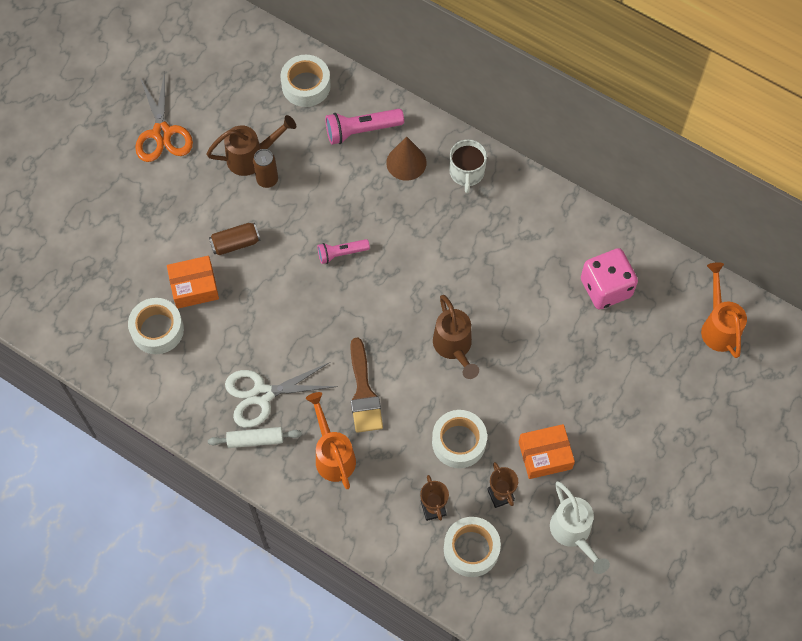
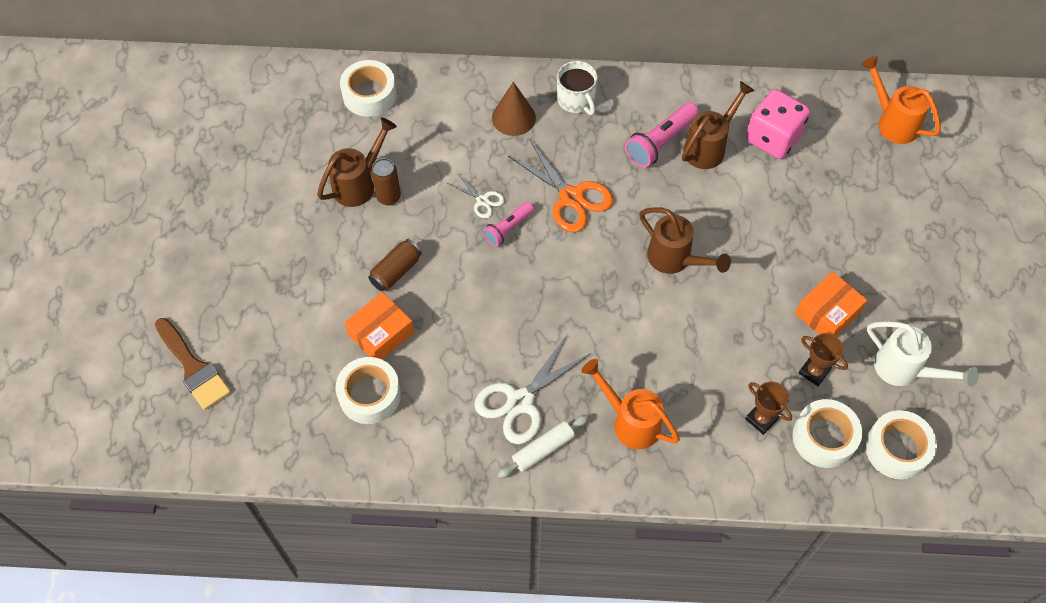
camera: 30 degrees left, 5 degrees down
(162, 133) = (251, 204): orange scissors -> orange scissors (571, 197)
(337, 220) = (482, 200): none -> white scissors
(361, 130) = (451, 109): pink flashlight -> pink flashlight (660, 142)
(363, 392) = (619, 346): brown brush -> brown brush (193, 368)
(459, 442) = (741, 344): white tape -> white tape (897, 449)
(547, 268) = (709, 146): none -> brown watering can

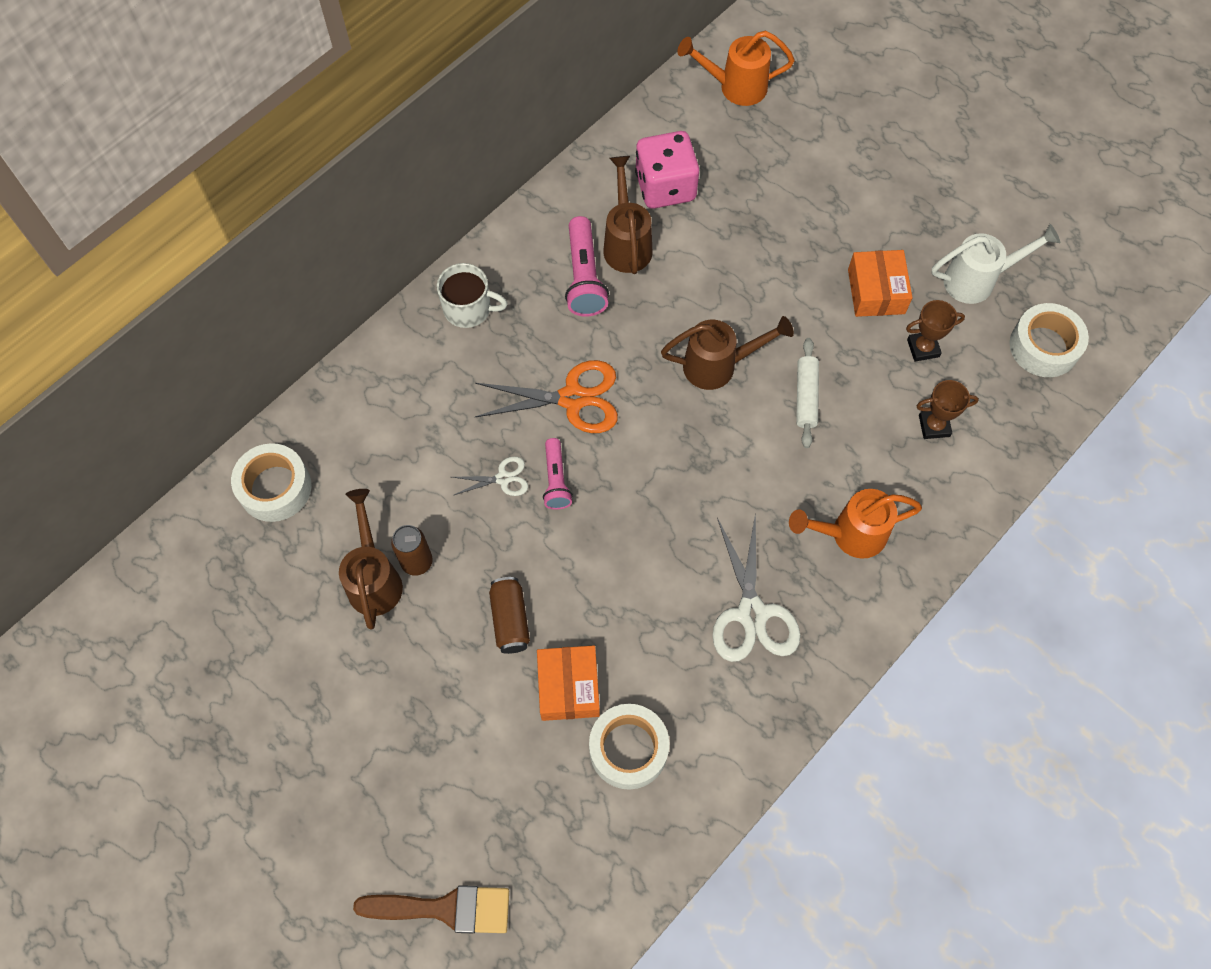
camera: 50 degrees left, 5 degrees up
(513, 117) = (435, 378): brown cone -> none
(543, 449) = (817, 631): white rolling pin -> white rolling pin (806, 396)
(824, 438) = (990, 392): white tape -> none

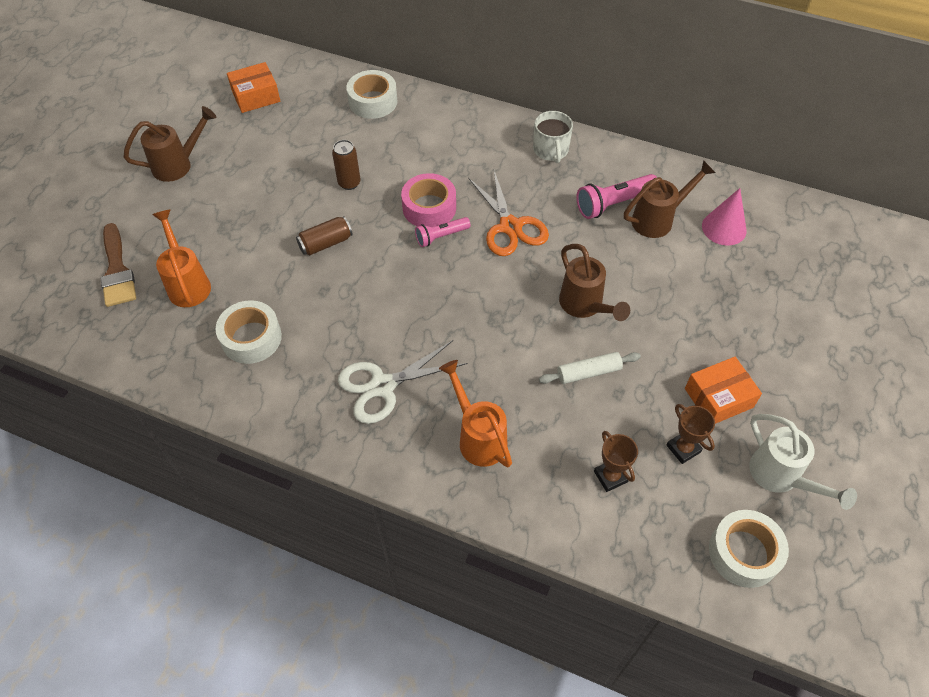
camera: 70 degrees right, 10 degrees down
(374, 578) = (330, 166): brown watering can -> brown watering can (179, 164)
(503, 478) = (429, 208): white scissors -> pink tape
(568, 687) = (287, 290): orange box -> orange box (256, 96)
(665, 187) = (724, 228): pink dice -> pink cone
(734, 87) = (850, 245): orange watering can -> orange watering can (187, 283)

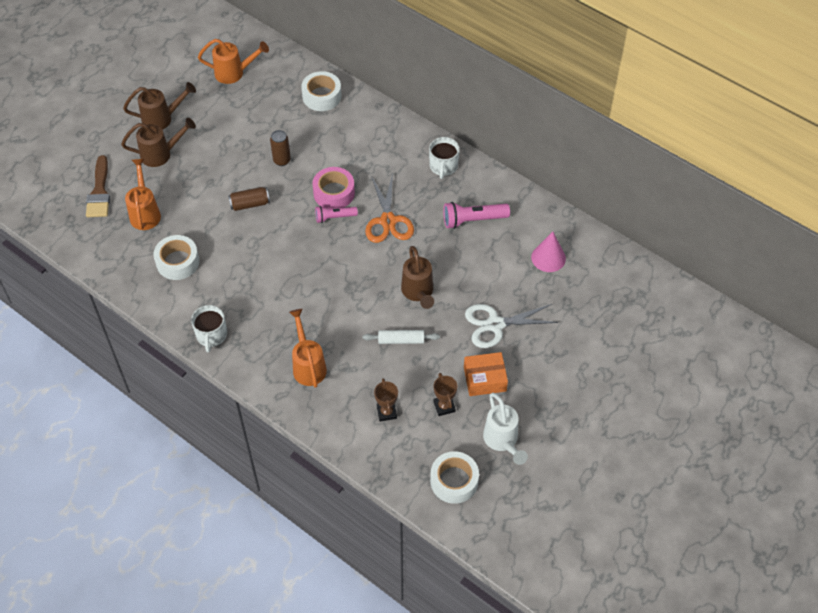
camera: 15 degrees right, 0 degrees up
(256, 96) = (234, 73): orange box -> orange watering can
(329, 427) = (211, 335): none -> white mug
(383, 386) = (256, 316): white scissors -> white scissors (495, 324)
(658, 219) = (501, 240): brown watering can -> brown watering can (161, 154)

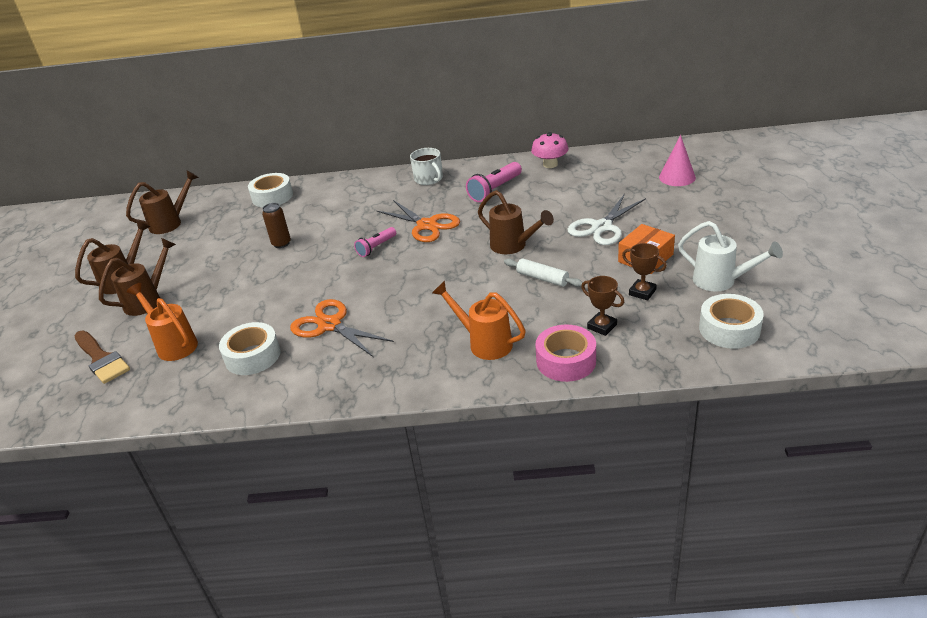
camera: 35 degrees left, 20 degrees down
(211, 335) = (356, 383): white mug -> none
(234, 73) = (171, 223): orange watering can -> brown watering can
(240, 272) = (330, 325): none -> orange scissors
(250, 204) = (283, 281): brown can -> none
(334, 193) = (356, 236): pink tape -> pink tape (566, 361)
(401, 340) = (542, 278): white rolling pin -> white rolling pin turned 75 degrees clockwise
(545, 223) = (550, 164): none -> pink mushroom
(548, 258) = (581, 177): pink cone -> pink cone (677, 177)

